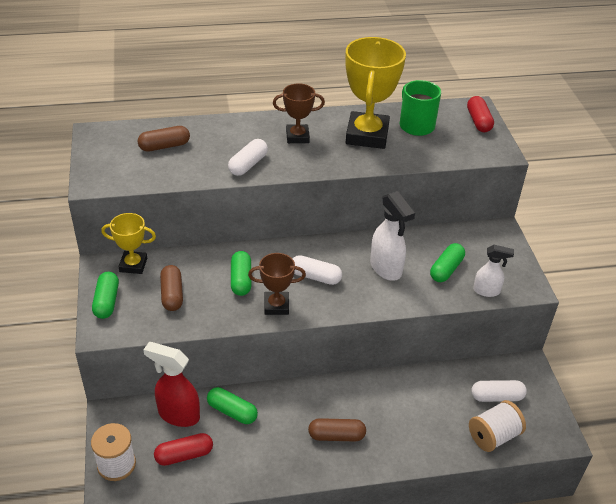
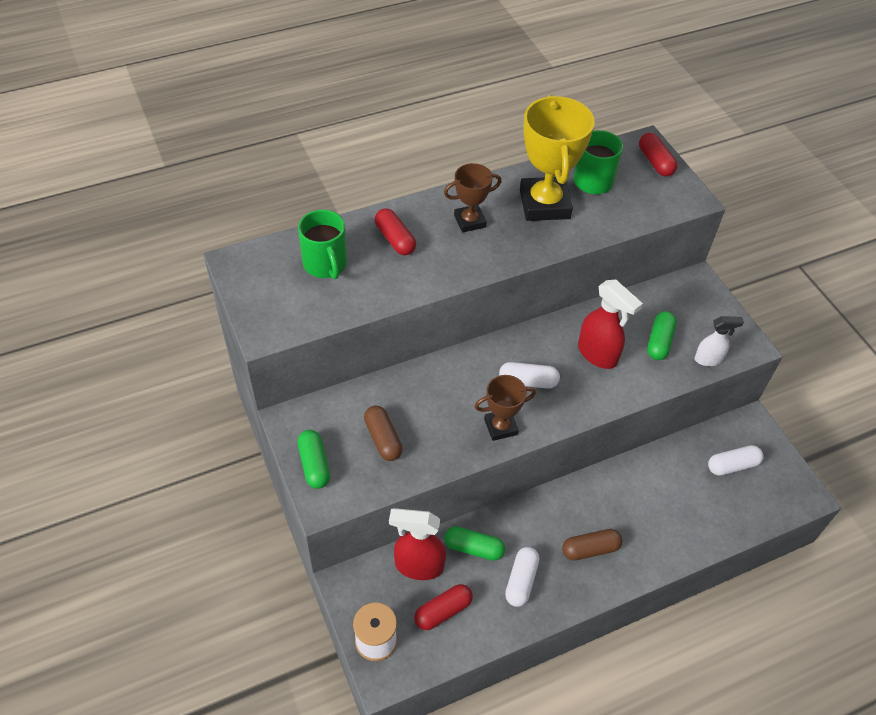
camera: 15 degrees left, 10 degrees up
(133, 265) = (324, 411): yellow trophy -> none
(164, 146) = (325, 264): brown capsule -> green mug
(229, 139) = (395, 239): none -> red capsule
(241, 280) = (450, 403): green capsule -> none
(248, 165) = (430, 270): white capsule -> white capsule (521, 581)
(386, 268) = (598, 354): white spray bottle -> red spray bottle
(493, 436) = (743, 510): white spool -> none

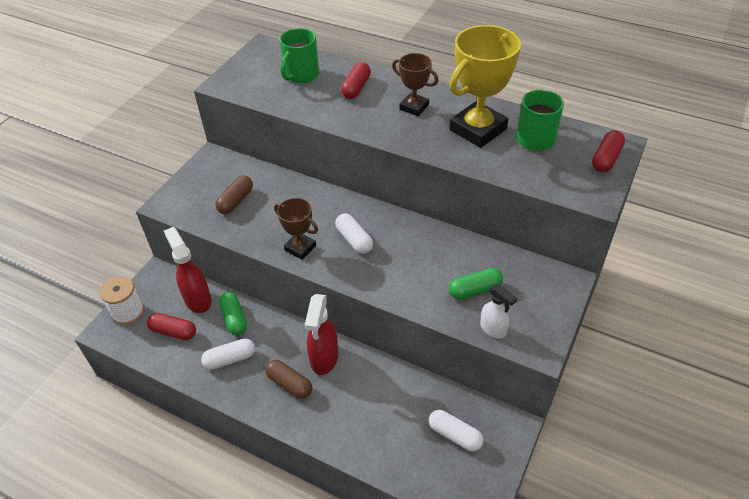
camera: 55 degrees right, 5 degrees down
(314, 464) = (189, 184): green capsule -> none
(598, 354) = (420, 262): red spray bottle -> red spray bottle (324, 358)

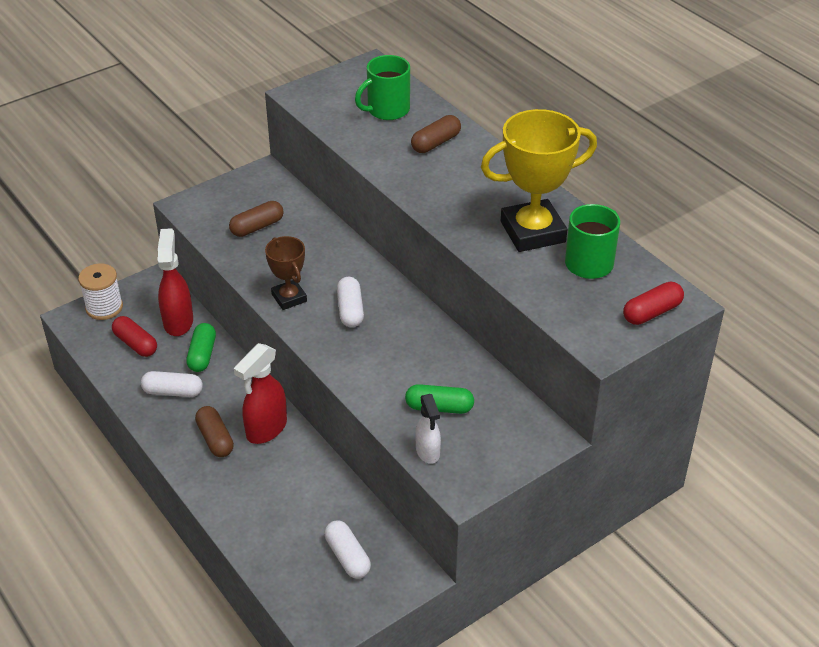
camera: 25 degrees right, 5 degrees down
(356, 88) = (436, 143): red capsule -> brown capsule
(414, 107) = (482, 185): brown trophy -> none

